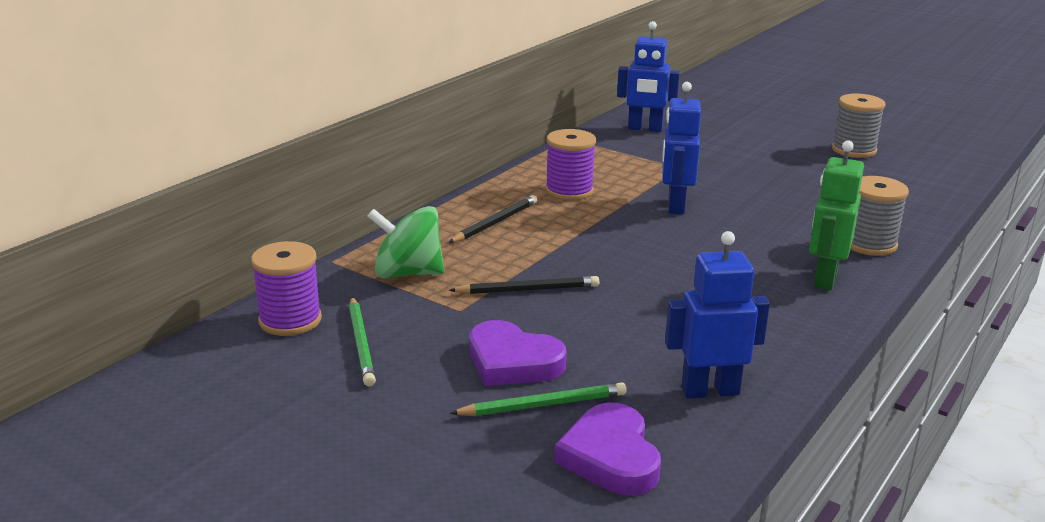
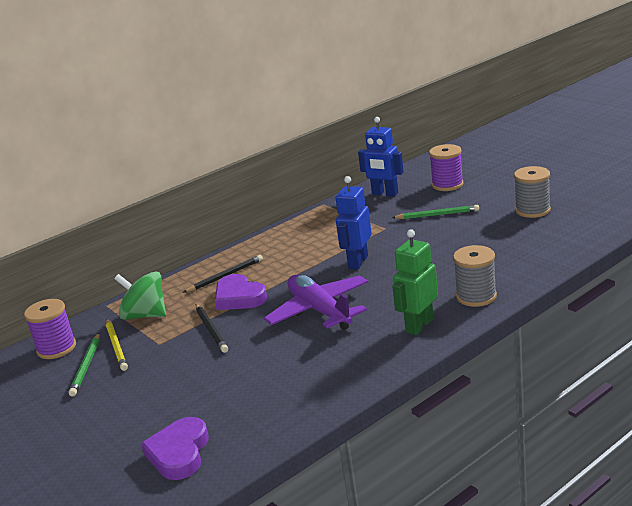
camera: 20 degrees right, 0 degrees up
(391, 315) = (116, 346): none -> yellow pencil
(512, 362) = (166, 383): purple heart -> purple heart (239, 297)
(527, 290) = (211, 329): black pencil -> black pencil turned 60 degrees clockwise
(543, 405) = (163, 415): green pencil -> green pencil (437, 215)
(569, 191) = (292, 250): purple spool -> purple spool (447, 185)
(671, 263) = (319, 311): none -> purple plane
(710, 391) = (273, 410): blue robot -> none

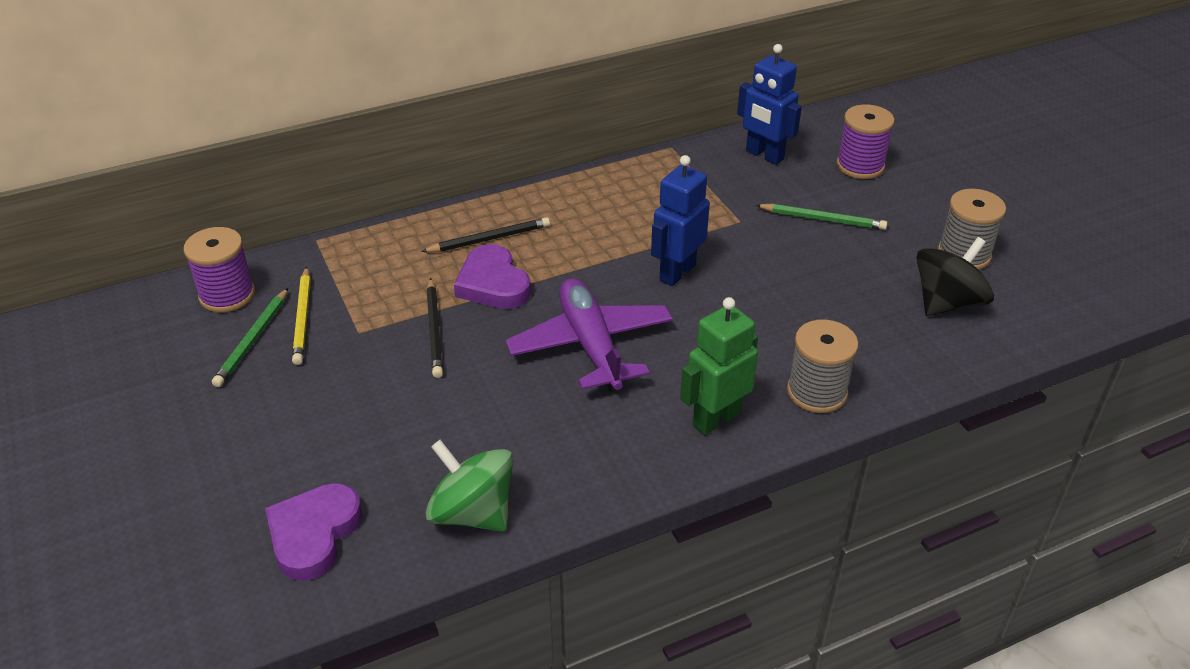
camera: 10 degrees right, 15 degrees up
(145, 315) = (359, 275): green spinning top -> green spinning top (472, 512)
(534, 235) = (947, 303): none -> black spinning top

